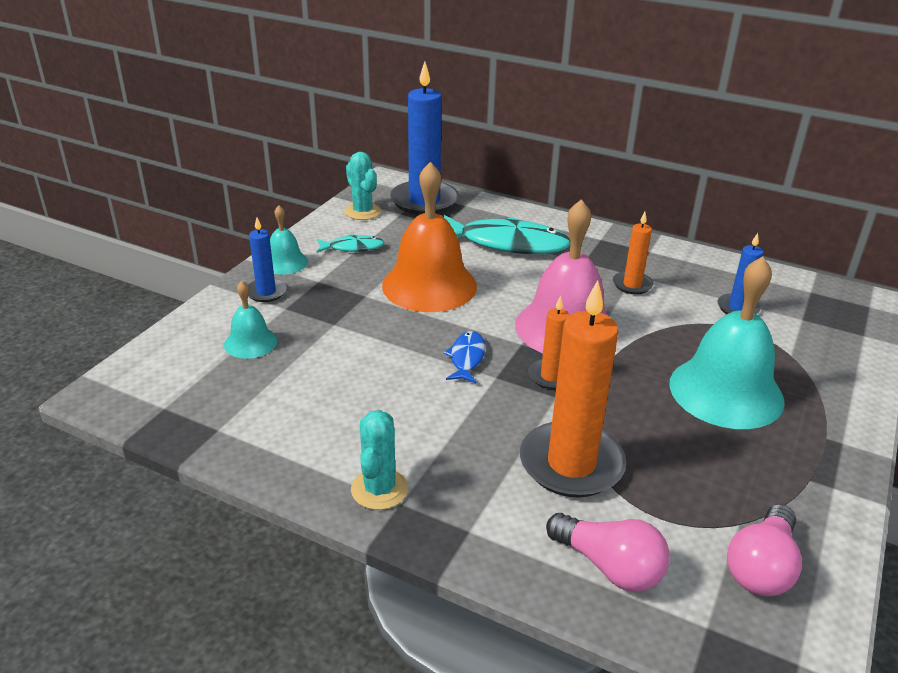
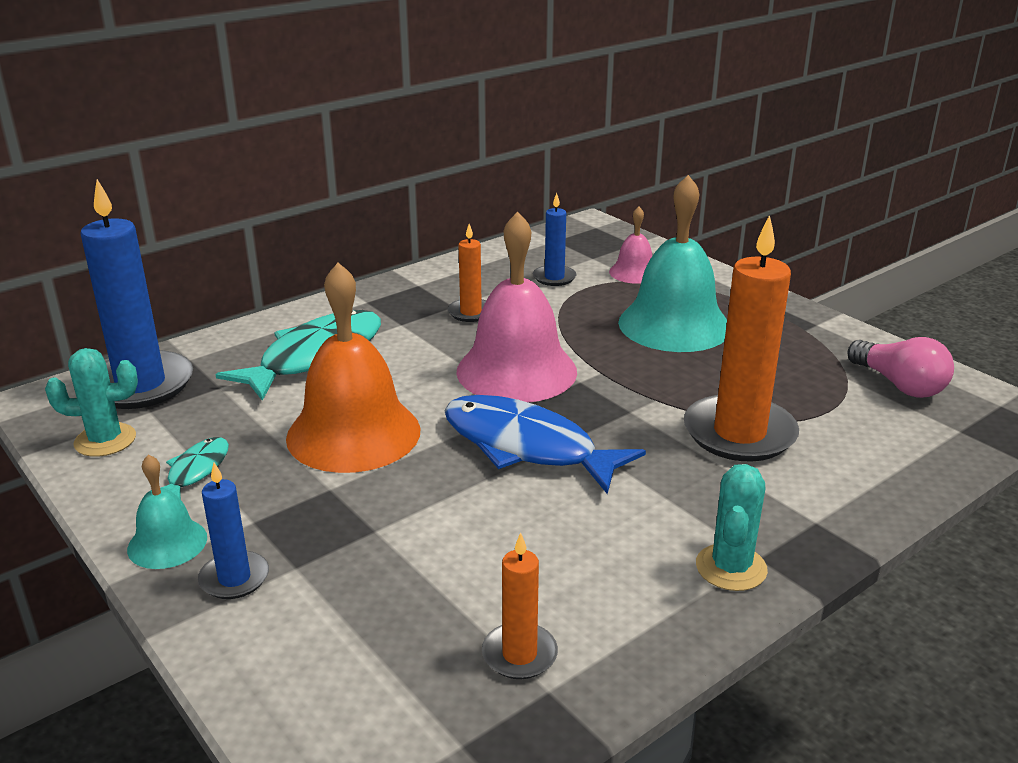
camera: 65 degrees left, 5 degrees down
(250, 342) = (358, 619): turquoise bell -> none
(379, 489) = (731, 568): turquoise cactus -> turquoise cactus turned 75 degrees clockwise
(466, 358) = (527, 447): blue fish -> blue fish, size x2.04
(551, 376) = (595, 404): orange candle -> orange candle (519, 654)
(609, 566) = (883, 455): pink light bulb -> none
(802, 348) = (634, 272): none -> pink bell

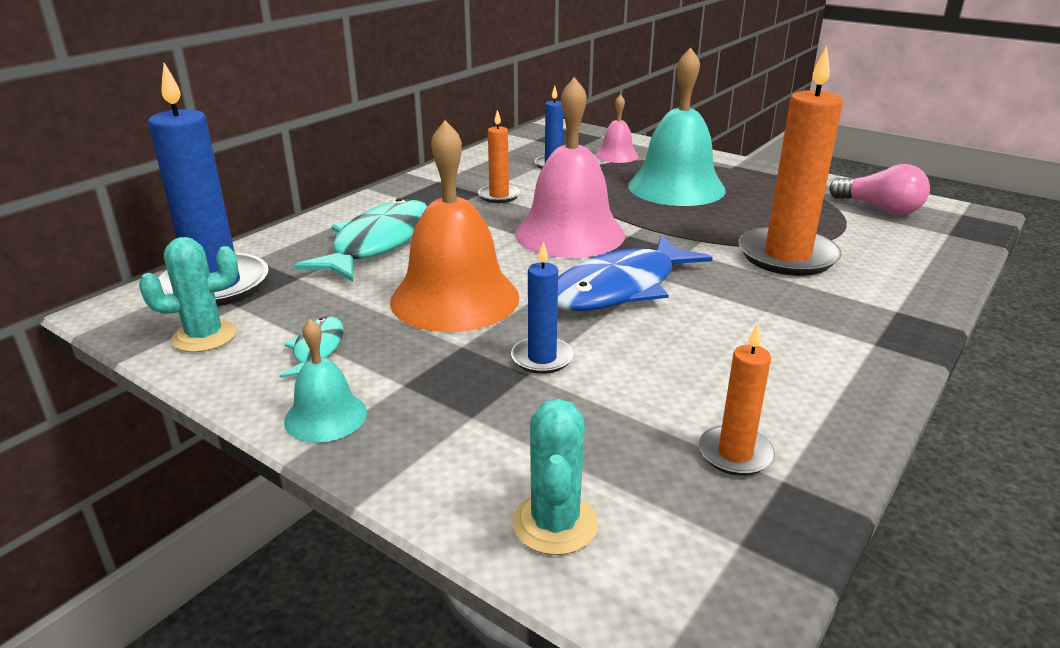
camera: 15 degrees left, 0 degrees up
(234, 578) = (416, 436): blue candle -> blue candle (542, 358)
(527, 447) = (620, 288): blue fish -> blue fish turned 60 degrees counterclockwise
(731, 568) = (859, 354): turquoise cactus -> turquoise cactus (555, 524)

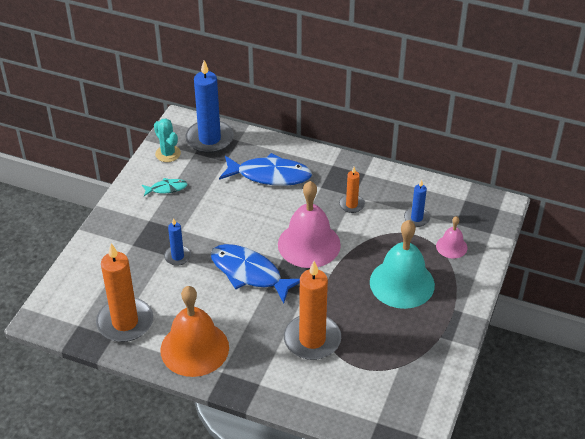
camera: 75 degrees right, 15 degrees up
(325, 416) = (123, 206): turquoise bell -> none
(378, 243) = (269, 175): turquoise fish -> blue fish
(455, 298) = (221, 217): orange bell -> orange bell (194, 348)
(555, 524) = (79, 278): turquoise cactus -> none
(735, 454) = (125, 322): orange candle -> orange candle, size x1.98
(880, 209) = (407, 389): pink light bulb -> none

